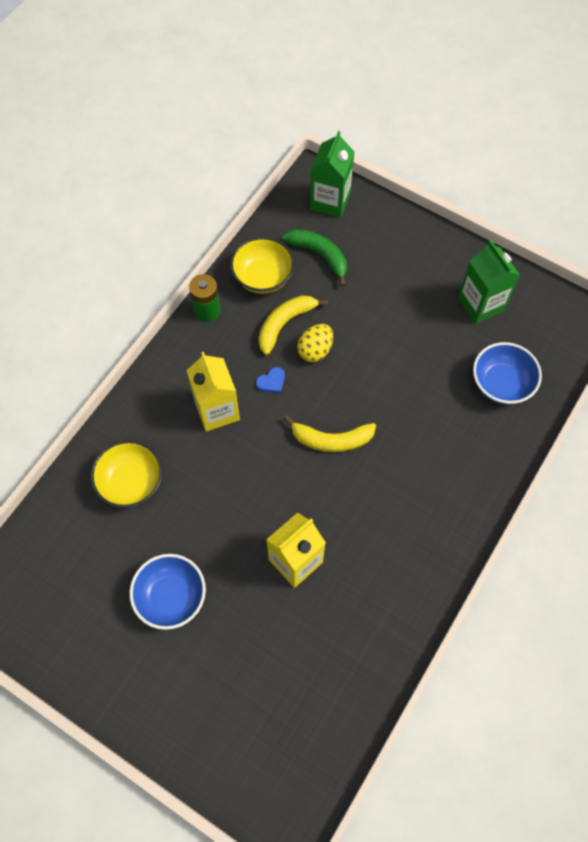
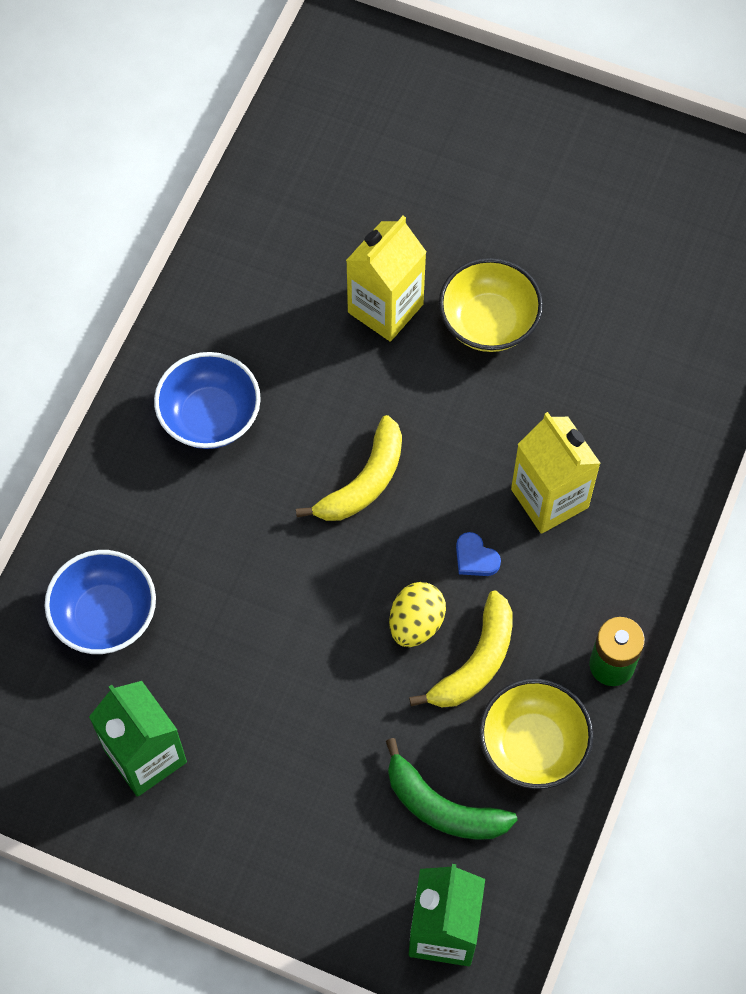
camera: 170 degrees right, 0 degrees up
(131, 482) = (645, 373): yellow bowl -> yellow bowl (488, 322)
(171, 597) = (543, 239): blue bowl -> blue bowl (210, 417)
(271, 382) = (475, 558): blue heart -> blue heart turned 90 degrees counterclockwise
(331, 440) = (364, 482): yellow banana -> yellow banana turned 135 degrees clockwise

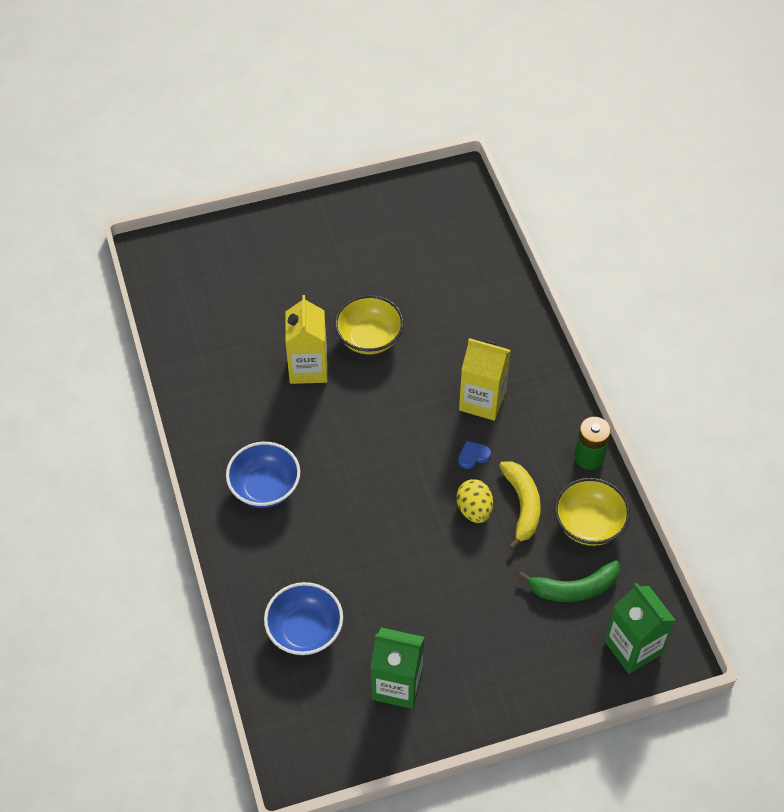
camera: 40 degrees left, 10 degrees down
(364, 482) = (380, 460): yellow banana -> none
(475, 558) = (473, 456): blue heart -> blue heart turned 150 degrees clockwise

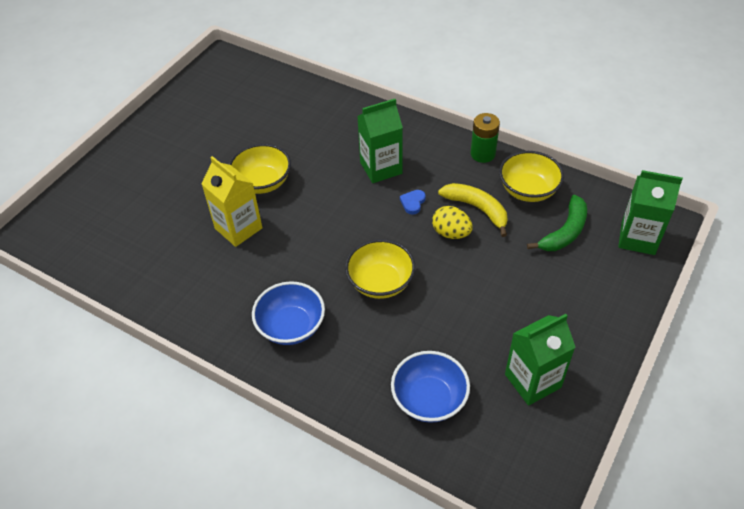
camera: 40 degrees left, 5 degrees down
(369, 506) = (380, 282): none -> yellow bowl
(482, 401) = (381, 168): yellow carton -> green carton

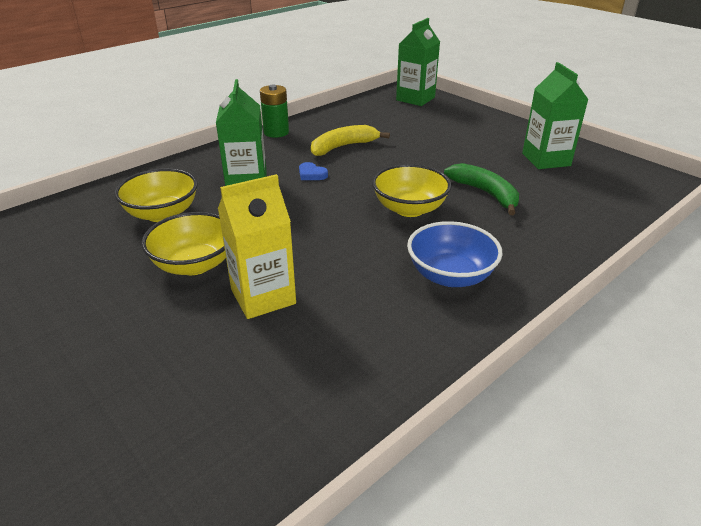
camera: 75 degrees left, 15 degrees down
(429, 399) = (562, 207): blue bowl -> none
(451, 233) = (365, 163): yellow egg -> none
(528, 190) = (337, 123): yellow bowl -> yellow bowl (162, 213)
(565, 232) = (394, 119): green banana -> green banana (485, 193)

